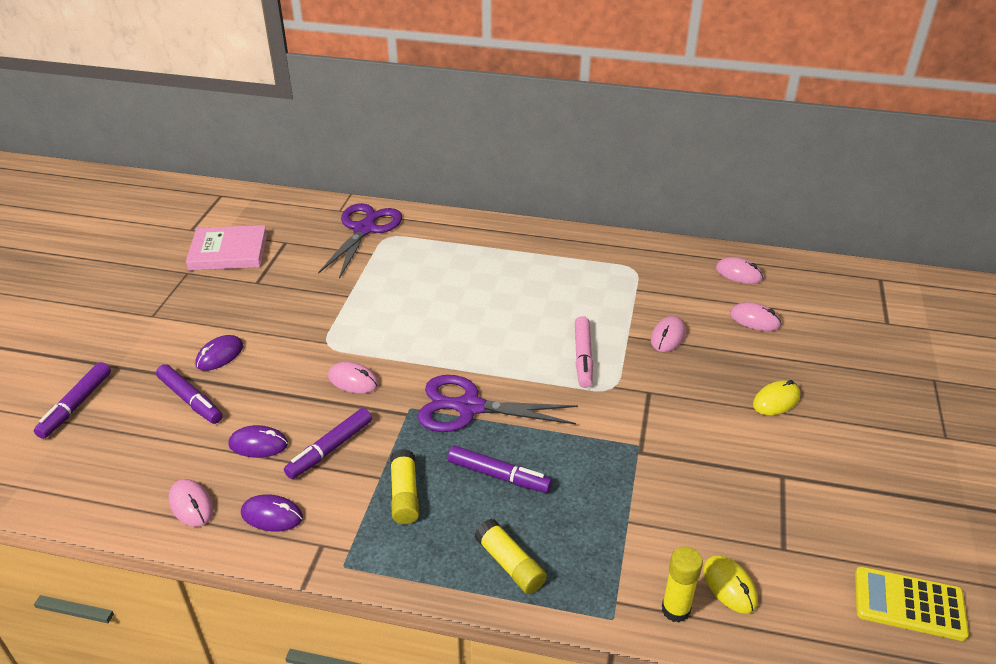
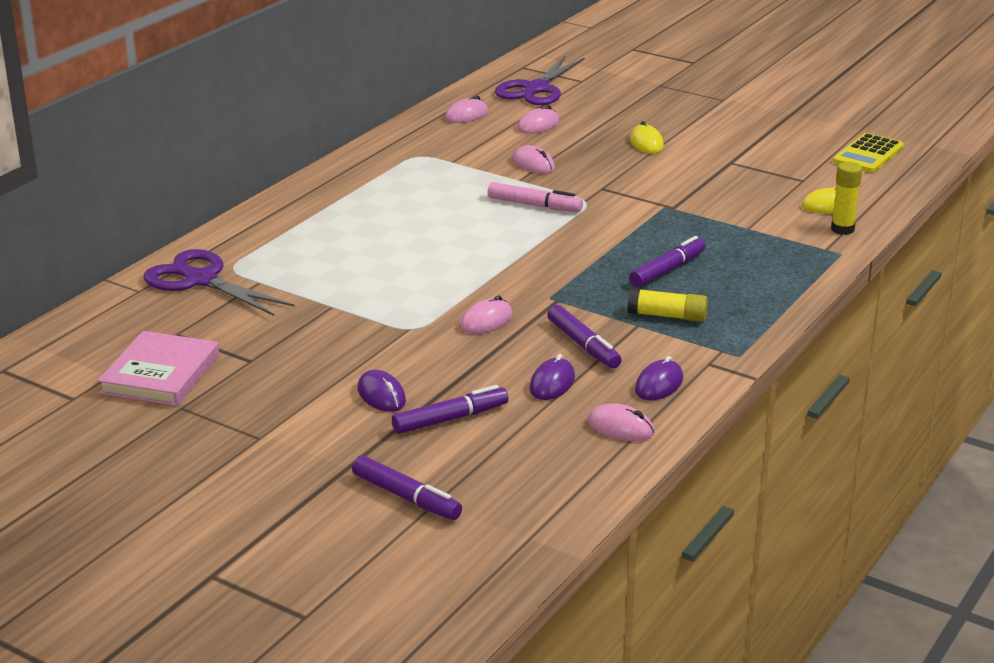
camera: 70 degrees left, 10 degrees down
(191, 505) = (620, 427): pink mouse -> pink mouse turned 45 degrees clockwise
(468, 407) = (568, 269): purple scissors -> purple scissors (536, 89)
(510, 564) = (771, 282): yellow glue stick -> none

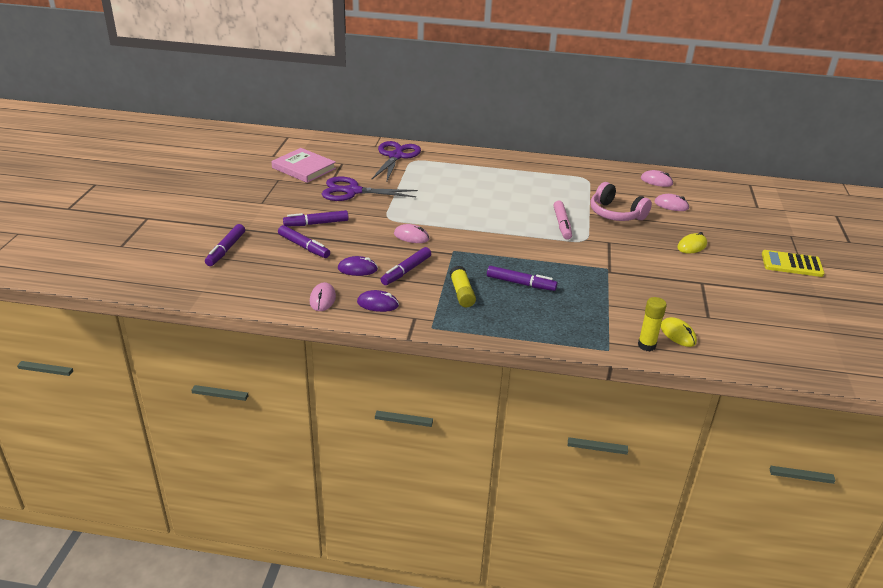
camera: 65 degrees right, 5 degrees up
(160, 374) = (304, 168): pink book -> pink book turned 45 degrees clockwise
(381, 395) = (316, 224): purple mouse -> purple marker
(533, 164) = (615, 214): pink mouse -> pink headphones
(536, 89) = (722, 195): purple scissors -> purple scissors (352, 191)
(868, 154) = (788, 341): yellow calculator -> yellow calculator (792, 264)

